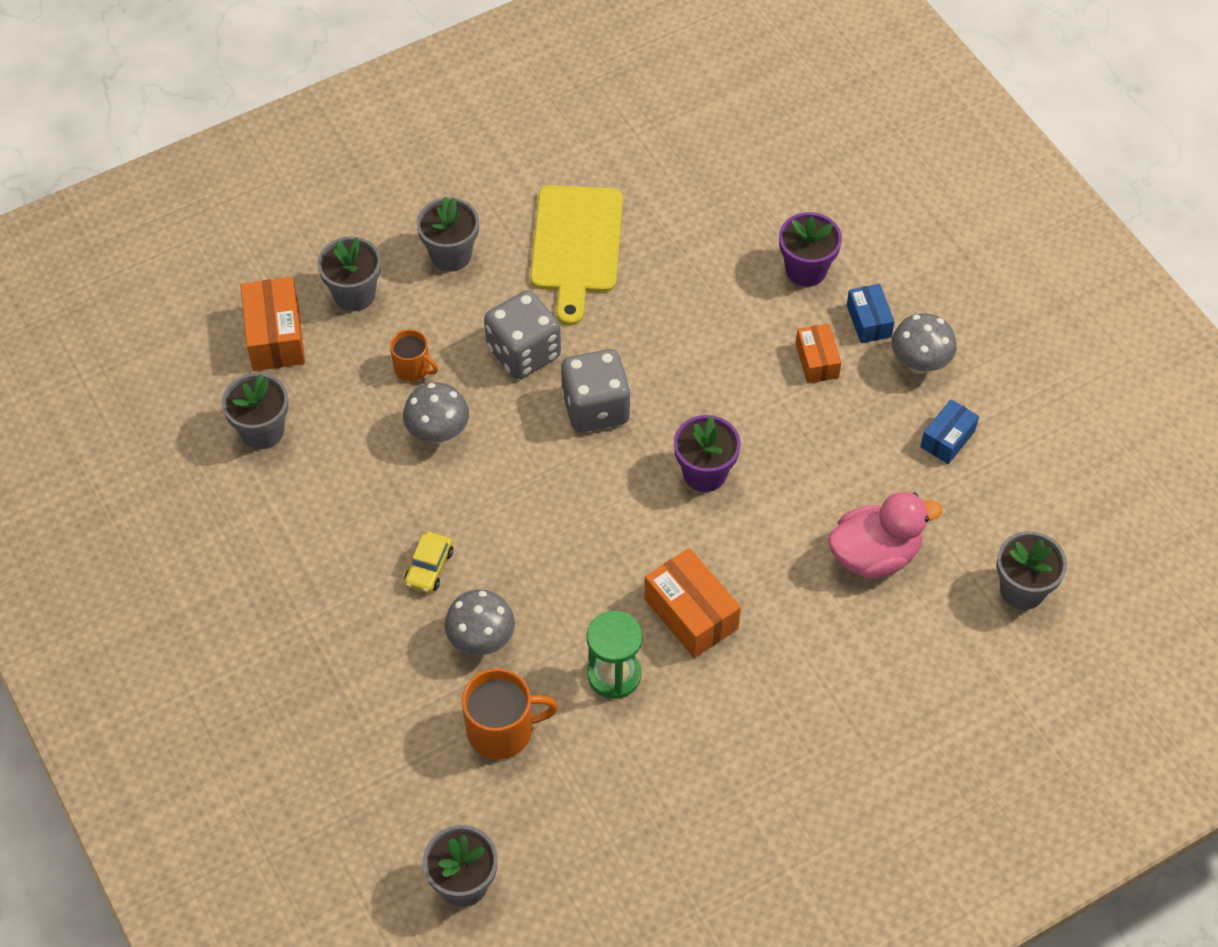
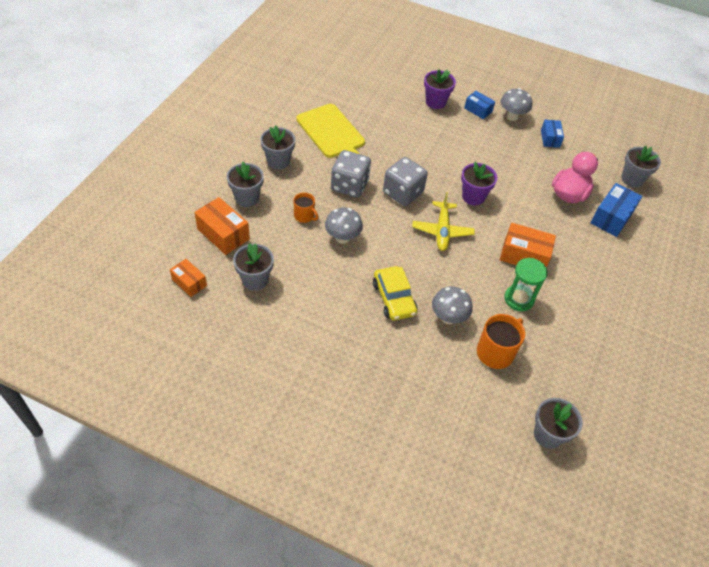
camera: 40 degrees left, 5 degrees down
(413, 368) = (304, 216): orange mug -> orange mug turned 45 degrees clockwise
(429, 567) = (394, 298): yellow car -> yellow car, size x1.61
(599, 503) = (442, 231): none -> yellow plane
(817, 361) = (473, 133): orange box -> orange box (189, 282)
(908, 634) = (611, 217): none -> blue box

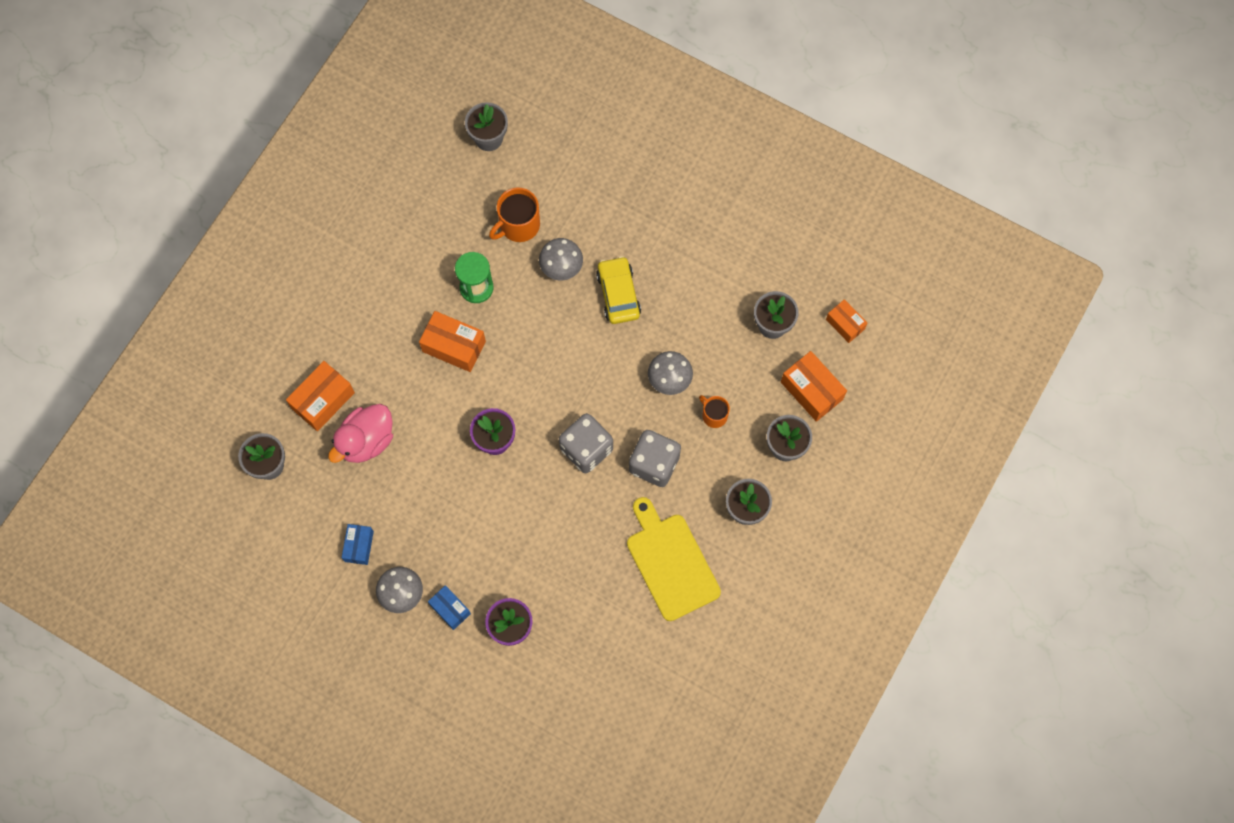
camera: 170 degrees left, 20 degrees up
(442, 231) = (546, 386): yellow plane -> none
(611, 217) = (323, 400): blue box -> orange box

